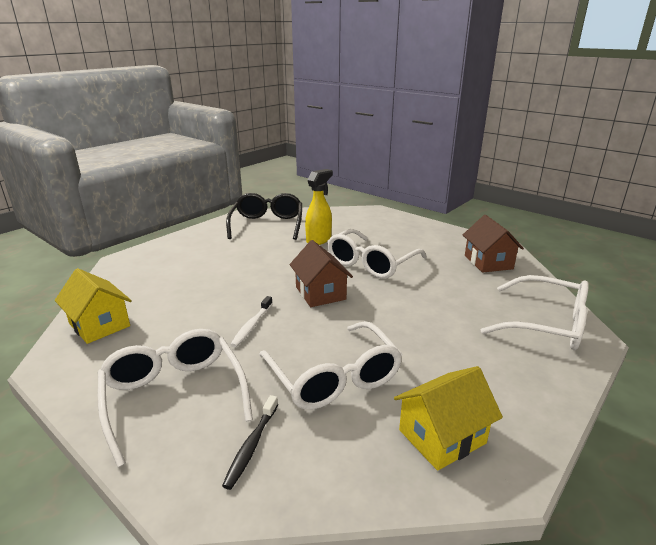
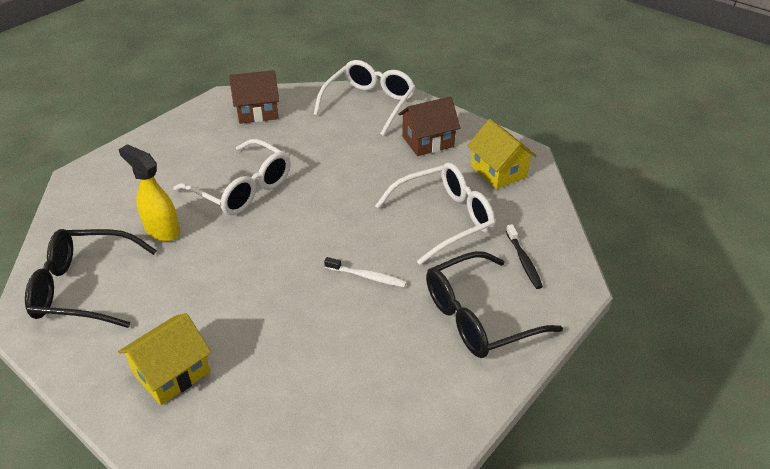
camera: 90 degrees left, 15 degrees up
(99, 325) = (362, 418): yellow house -> yellow house (172, 373)
(174, 396) = (478, 317): white glasses -> black glasses
(252, 445) = (523, 260): black toothbrush -> black toothbrush turned 60 degrees clockwise
(320, 293) = (305, 228): brown house -> brown house (428, 141)

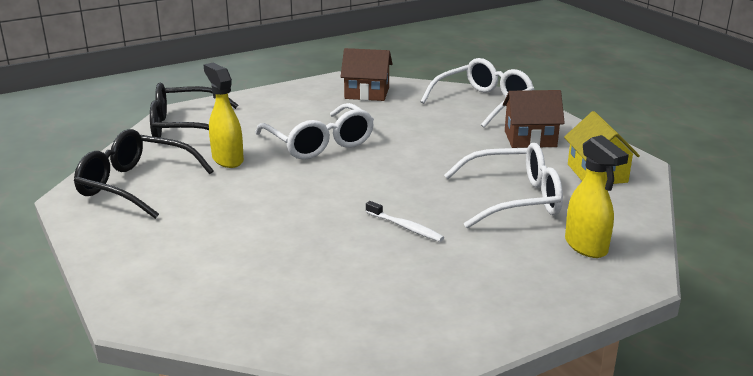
camera: 20 degrees right, 15 degrees down
(172, 373) = (174, 258): yellow house -> none
(478, 317) = (508, 280): black glasses -> black glasses (184, 127)
(523, 260) = (586, 247): black toothbrush -> yellow spray bottle

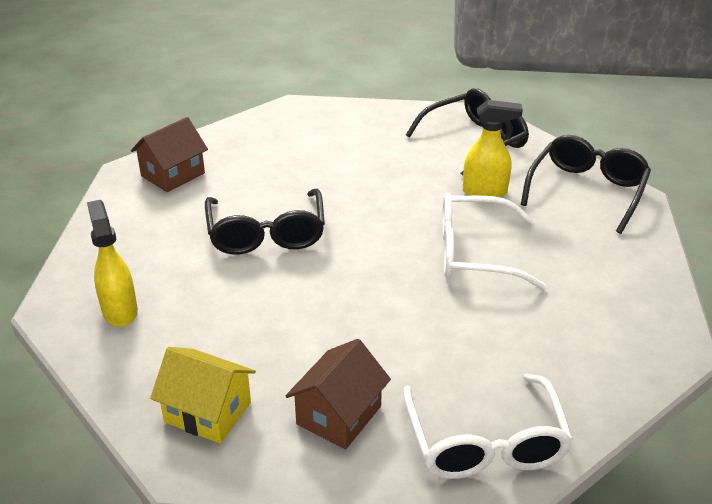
camera: 125 degrees right, 10 degrees up
(367, 93) = (603, 349): brown house -> brown house (173, 174)
(405, 227) = (266, 234): white toothbrush -> black glasses
(514, 199) = (234, 317): white glasses -> none
(586, 247) = (120, 311): yellow spray bottle -> yellow spray bottle turned 60 degrees clockwise

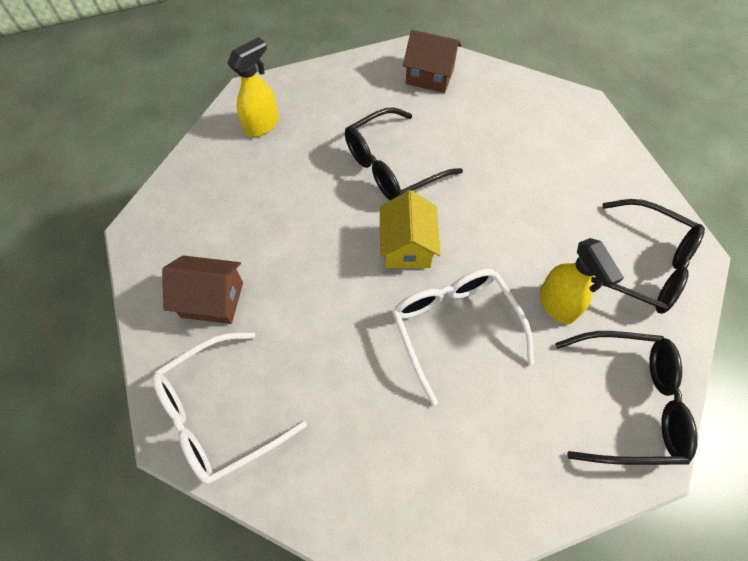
camera: 65 degrees right, 25 degrees up
(208, 412) = (187, 220): yellow house -> yellow house (407, 246)

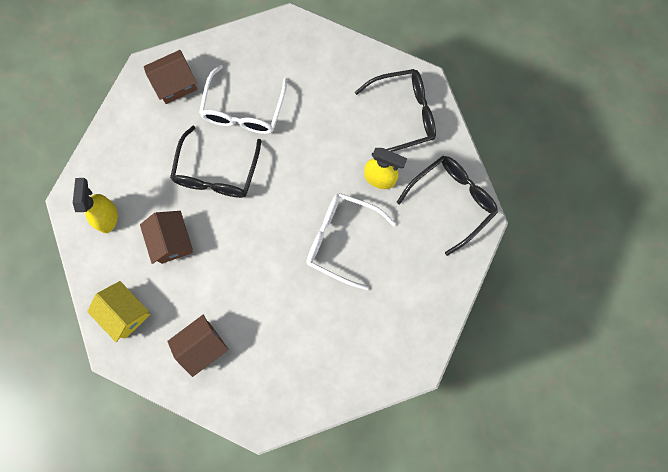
camera: 45 degrees left, 15 degrees up
(218, 414) = (271, 394): white glasses -> white glasses (243, 110)
(291, 187) = (172, 241): none -> brown house
(407, 246) = (274, 216): yellow house -> yellow house (125, 313)

